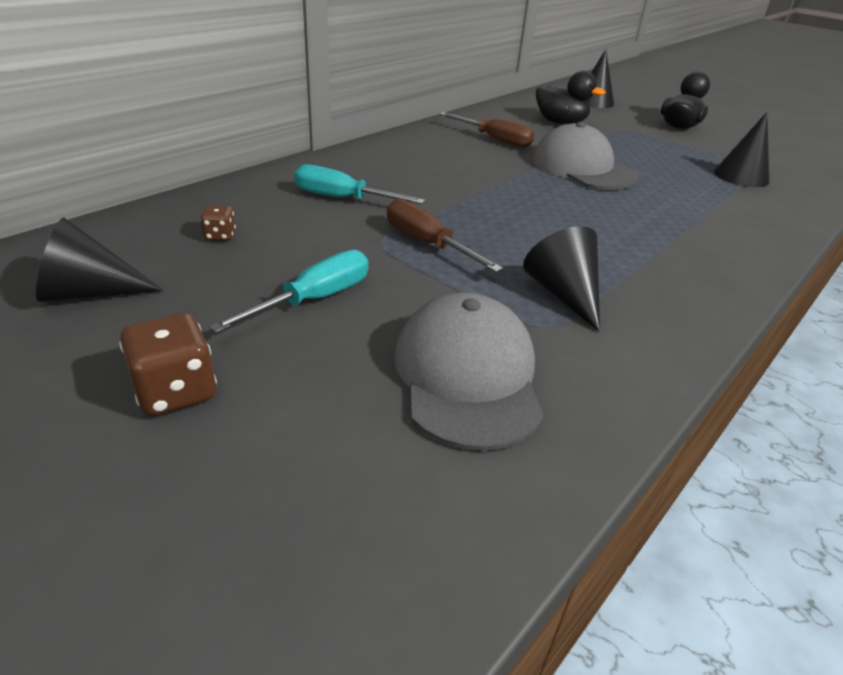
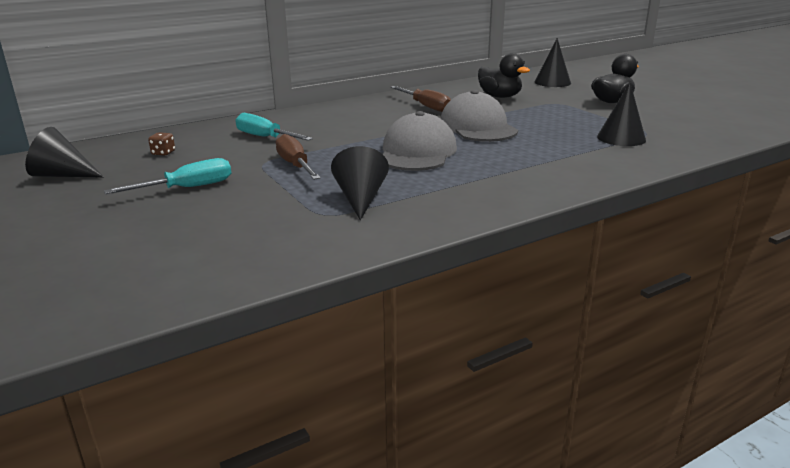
camera: 20 degrees right, 10 degrees down
(176, 391) = (67, 221): brown dice -> none
(467, 376) = (241, 232): grey cap -> grey cap (417, 152)

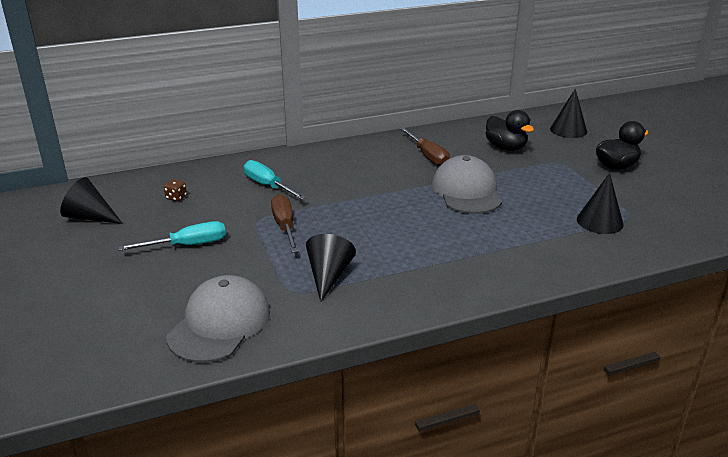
camera: 10 degrees right, 5 degrees up
(417, 152) = (397, 221): grey cap -> grey cap (219, 324)

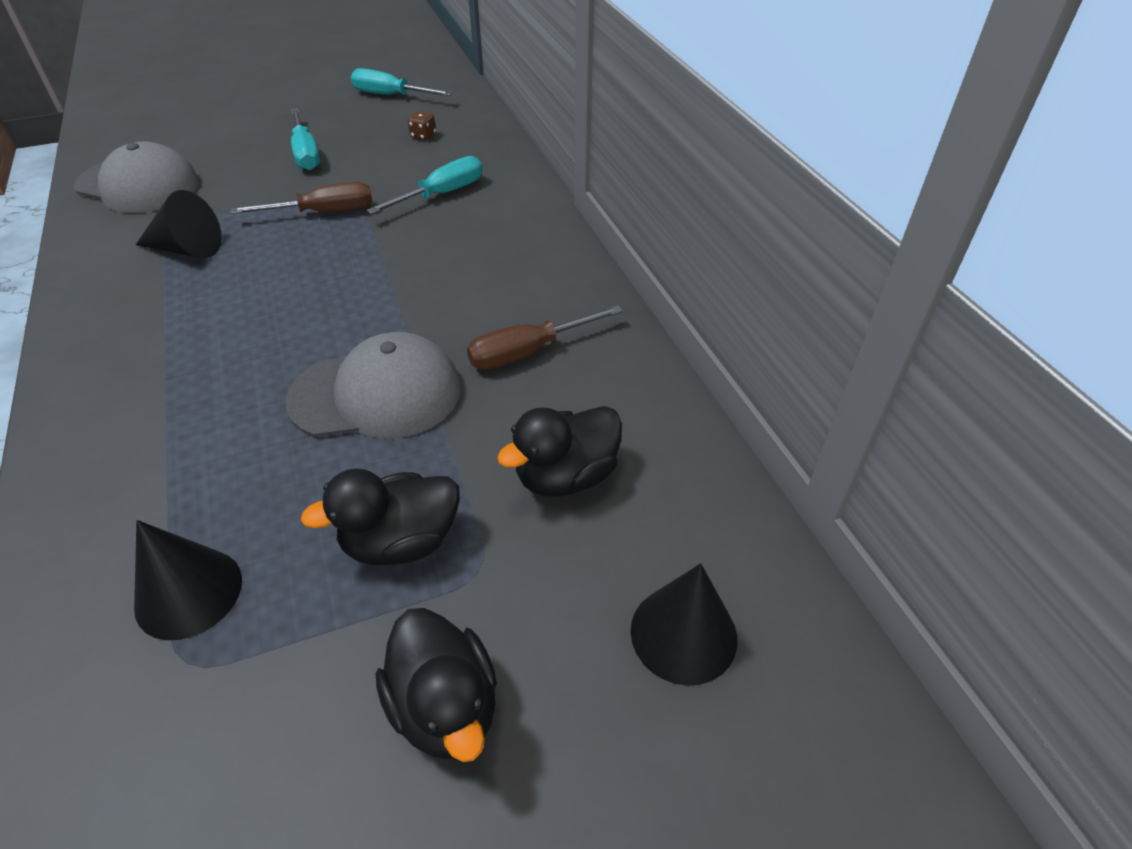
camera: 90 degrees right, 15 degrees up
(90, 217) = (391, 96): black cone -> turquoise screwdriver
(553, 178) = (401, 542): none -> black duck

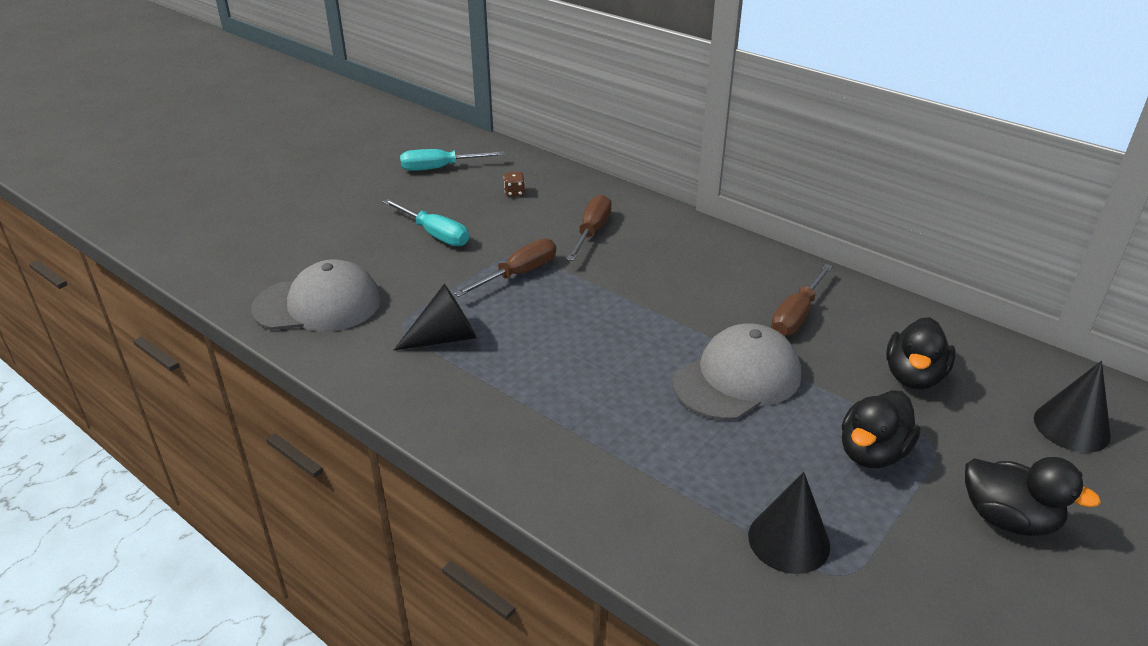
camera: 30 degrees left, 10 degrees down
(441, 194) = (591, 232): turquoise screwdriver -> brown screwdriver

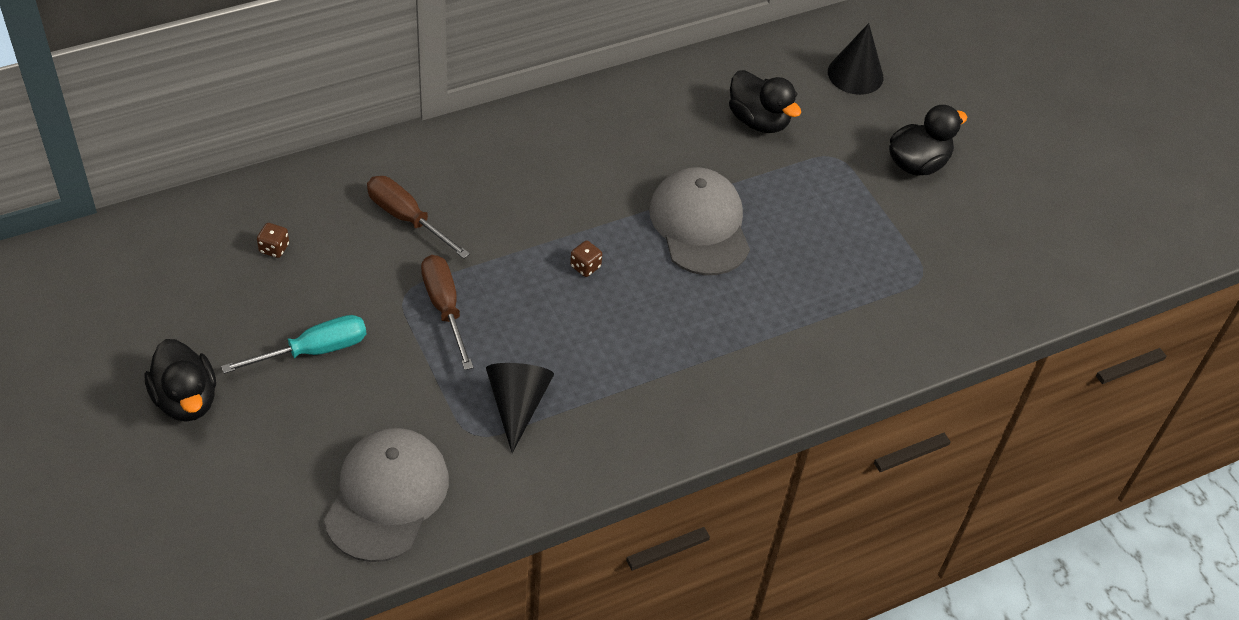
camera: 70 degrees left, 15 degrees up
(440, 168) = (156, 295): turquoise screwdriver -> none
(623, 328) = (585, 266): none -> brown dice
(789, 540) = (881, 287): black cone -> none
(797, 315) = (641, 143): brown screwdriver -> none
(872, 453) = (824, 194): black duck -> black duck (186, 400)

